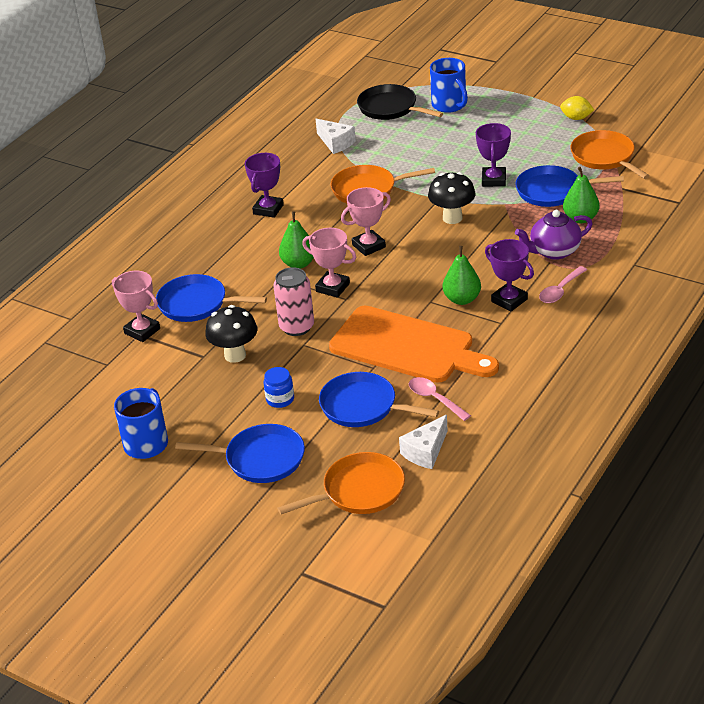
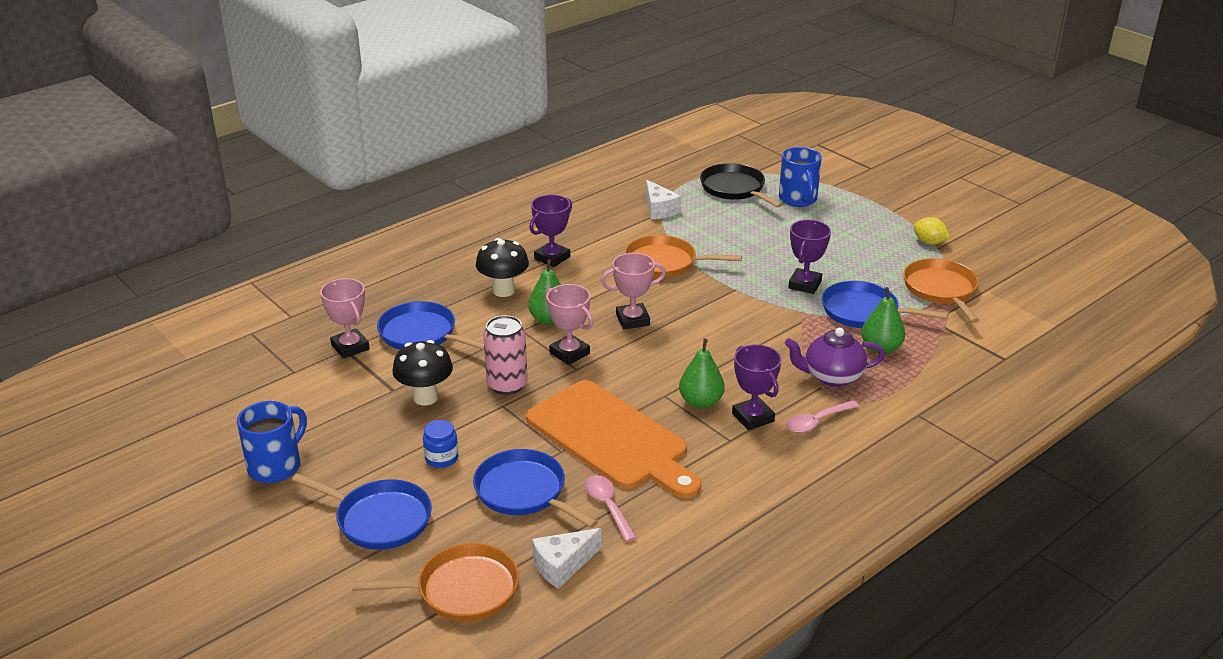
camera: 15 degrees right, 5 degrees down
(452, 218) = (738, 313): black mushroom -> black mushroom (503, 291)

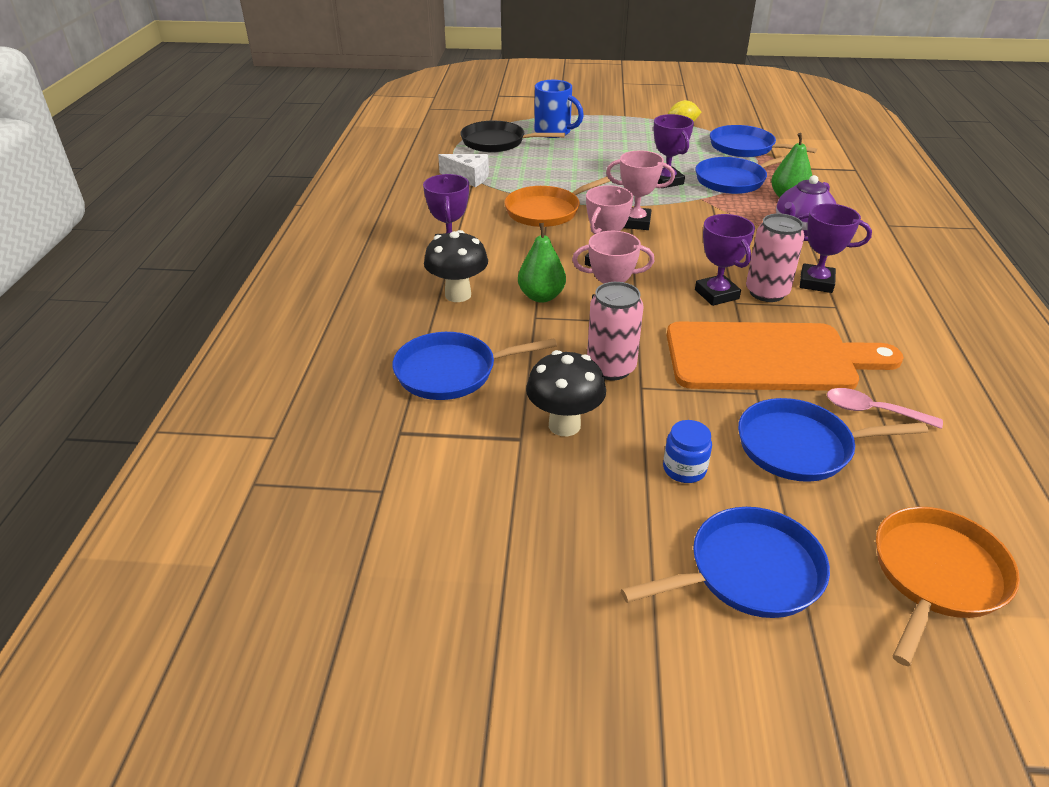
camera: 45 degrees left, 5 degrees up
(276, 466) = (549, 605): blue mug -> none
(350, 347) = (401, 427): pink trophy -> pink trophy (635, 222)
(563, 565) = (946, 485): white cheese -> none
(663, 383) = (716, 294): none -> purple trophy
(701, 402) = (767, 292): green pear -> pink can
(817, 422) = (853, 262): pink spoon -> none
(941, 289) = (745, 148): orange pan -> blue pan

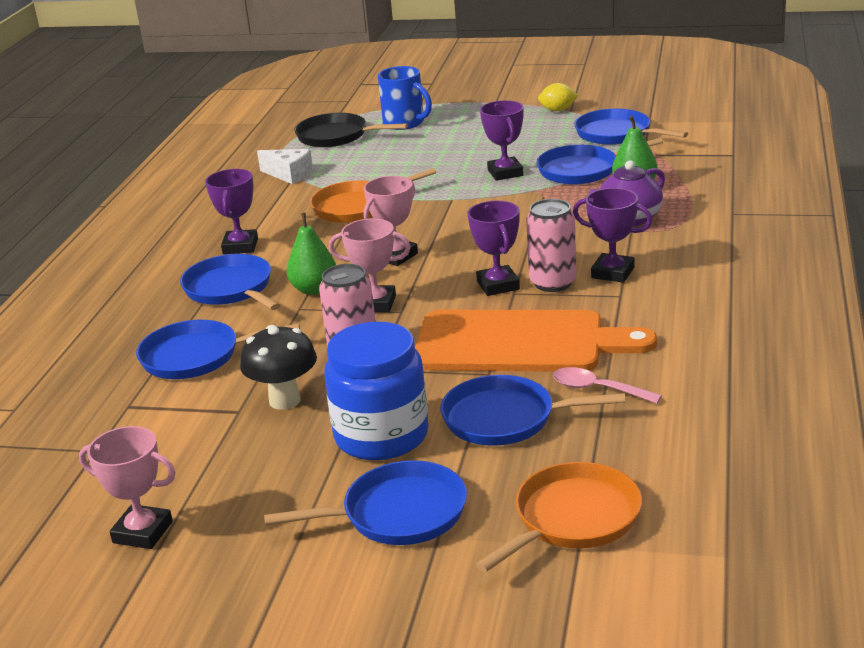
camera: 10 degrees right, 10 degrees down
(458, 295) = (230, 289): black mushroom -> blue pan
(635, 222) = (448, 216): pink trophy -> pink trophy (143, 532)
(684, 469) = (381, 436): blue jar -> blue jar, size x2.25

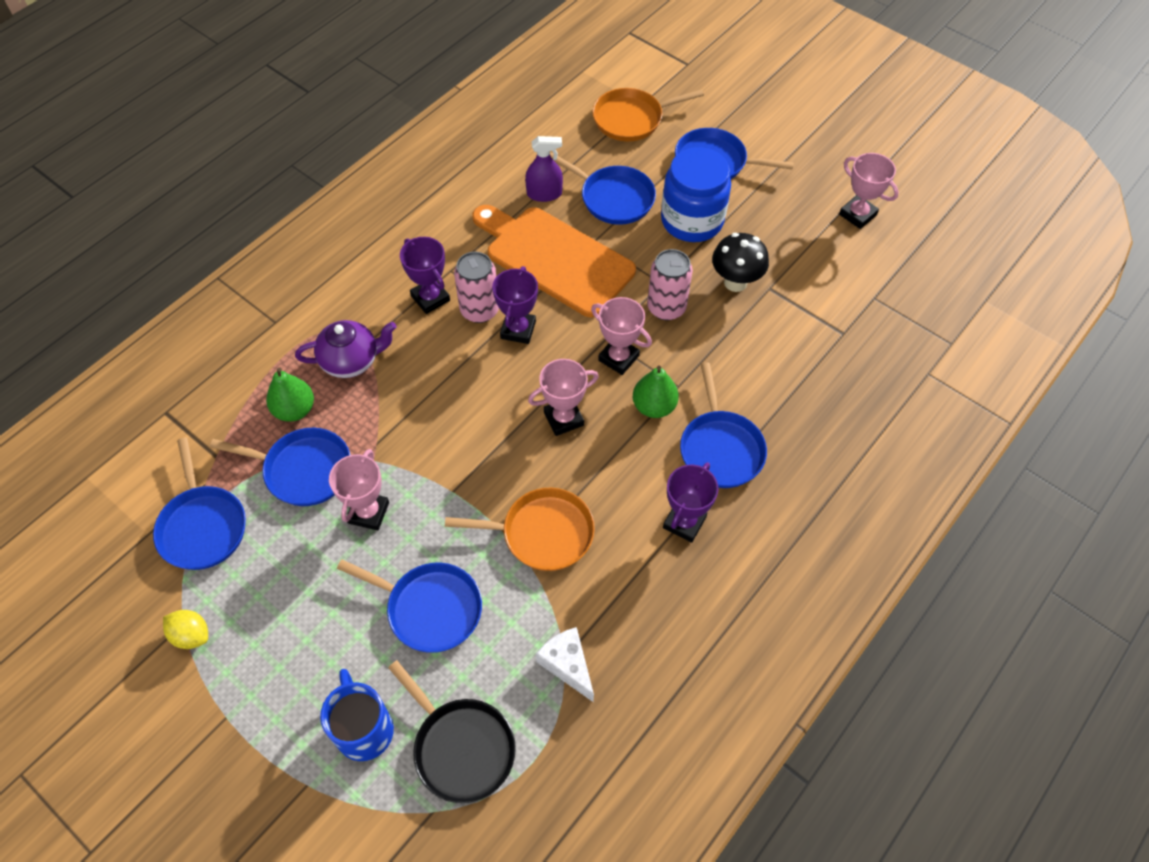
camera: 155 degrees left, 30 degrees up
(196, 356) = (779, 365): blue pan -> blue pan (430, 609)
(505, 173) = (368, 512): purple trophy -> pink trophy
(597, 389) = (544, 194): pink spoon -> purple spray bottle

